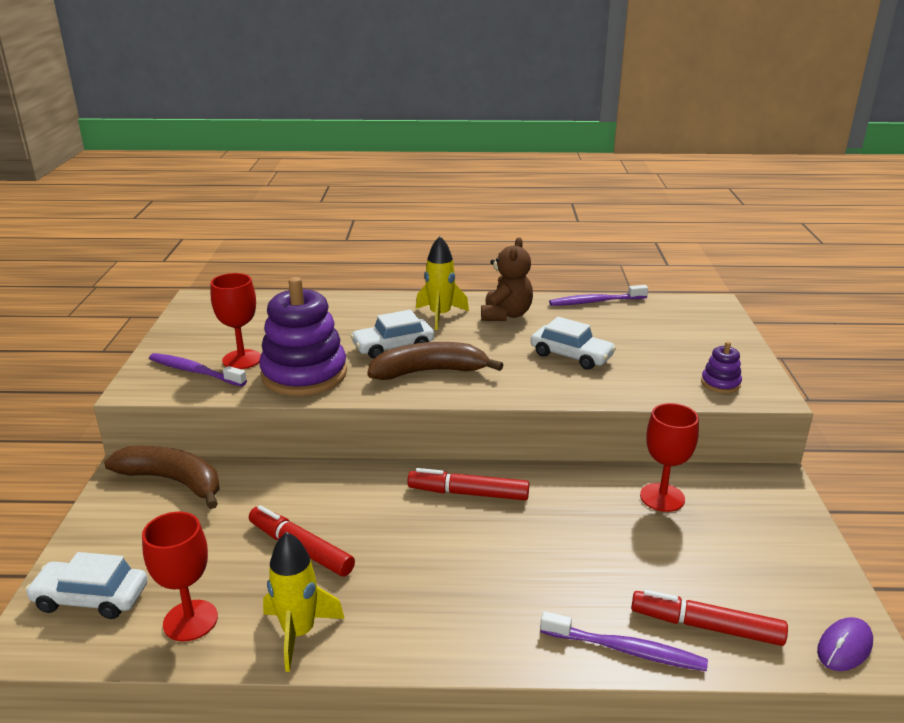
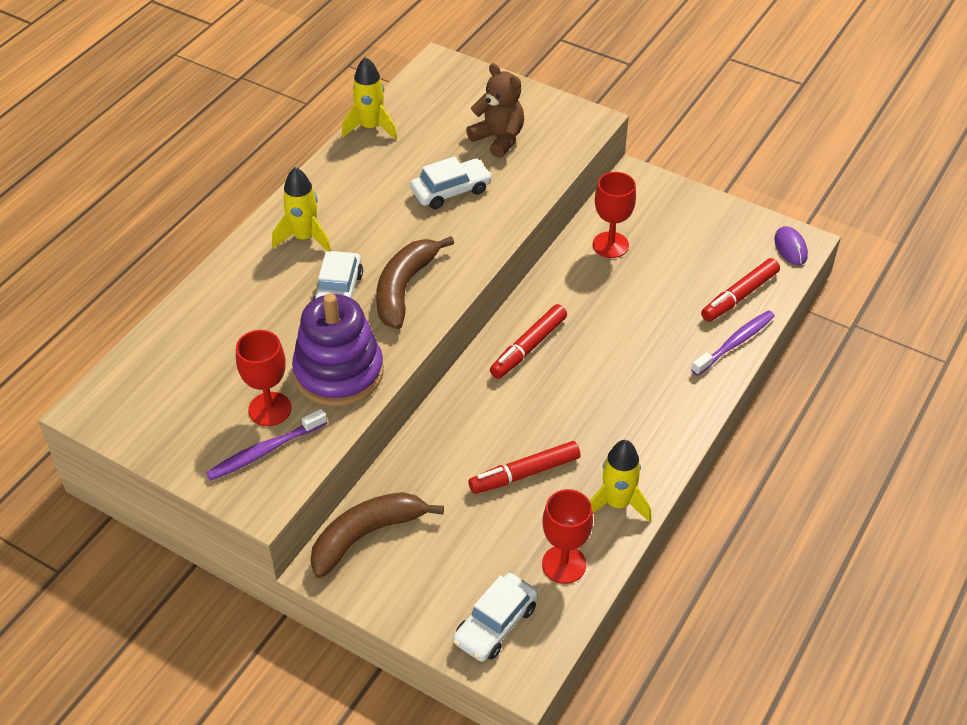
camera: 60 degrees left, 20 degrees up
(506, 315) = (343, 194): brown teddy bear -> brown teddy bear (498, 139)
(595, 302) = (371, 127): purple toothbrush -> yellow rocket
(720, 383) = (559, 135): purple stacking toy -> none

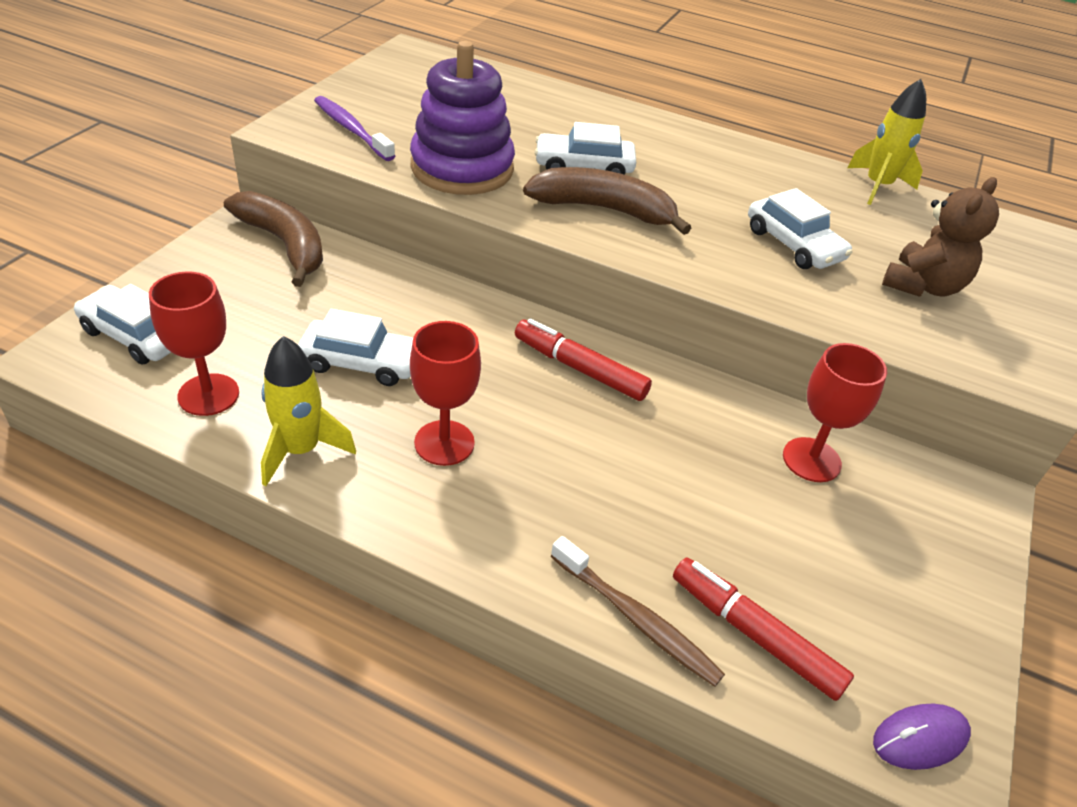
camera: 80 degrees right, 5 degrees down
(270, 409) = (408, 131): red goblet -> red goblet (444, 443)
(304, 238) = (666, 146): yellow rocket -> none
(525, 473) = (361, 362): red marker -> white car
(735, 343) = (636, 619): purple toothbrush -> brown toothbrush

